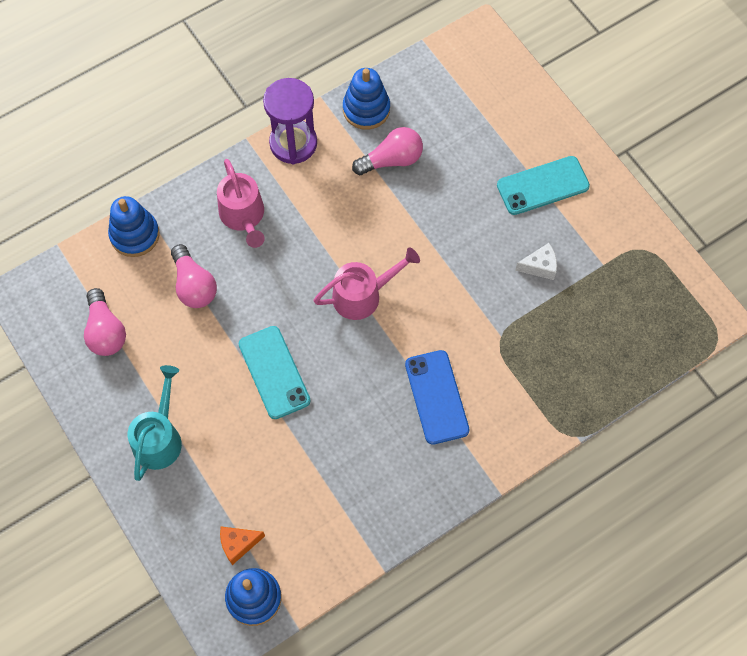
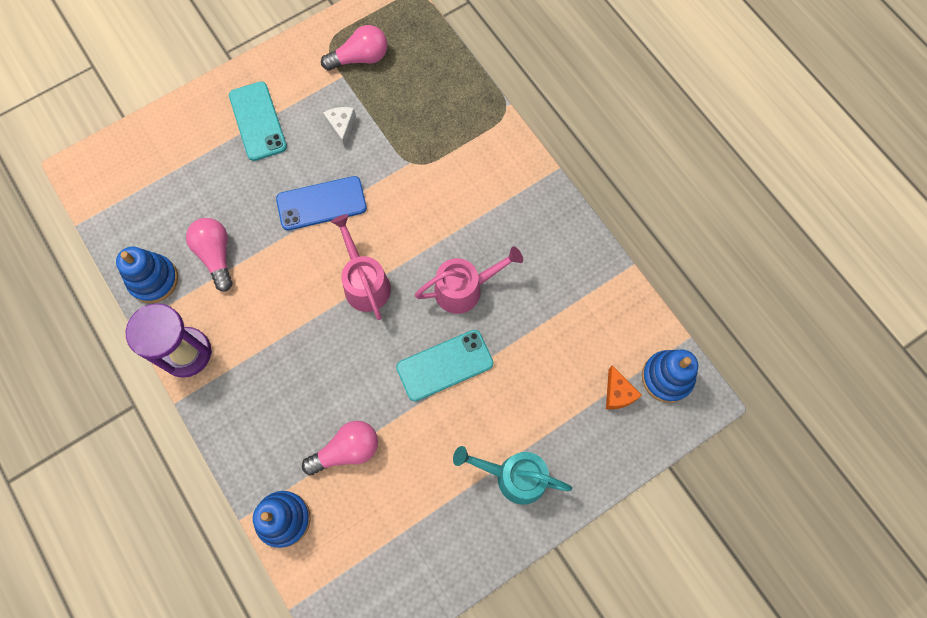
camera: 90 degrees left, 5 degrees up
(106, 331) = (396, 543): pink light bulb -> pink light bulb (360, 58)
(243, 217) = (270, 402): pink watering can -> pink watering can (465, 288)
(436, 397) = (470, 218): blue phone -> blue phone (321, 203)

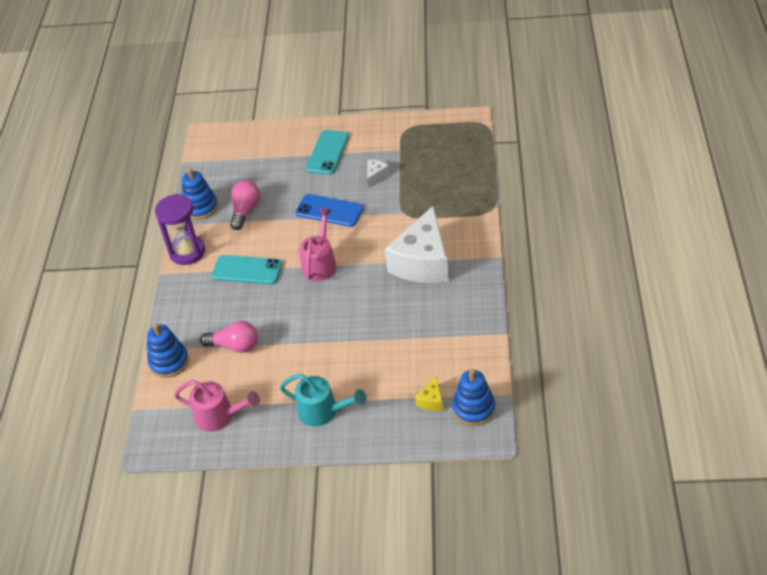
camera: 40 degrees right, 25 degrees down
(360, 58) = (419, 144): pink light bulb -> none
(444, 365) = (332, 330): turquoise phone -> turquoise phone (247, 270)
(465, 288) = (380, 295): pink watering can -> pink watering can (219, 416)
(480, 219) = (422, 262): none -> white cheese
(513, 476) = (323, 411): turquoise watering can -> turquoise watering can turned 150 degrees clockwise
(617, 393) = (431, 401): orange cheese -> yellow cheese

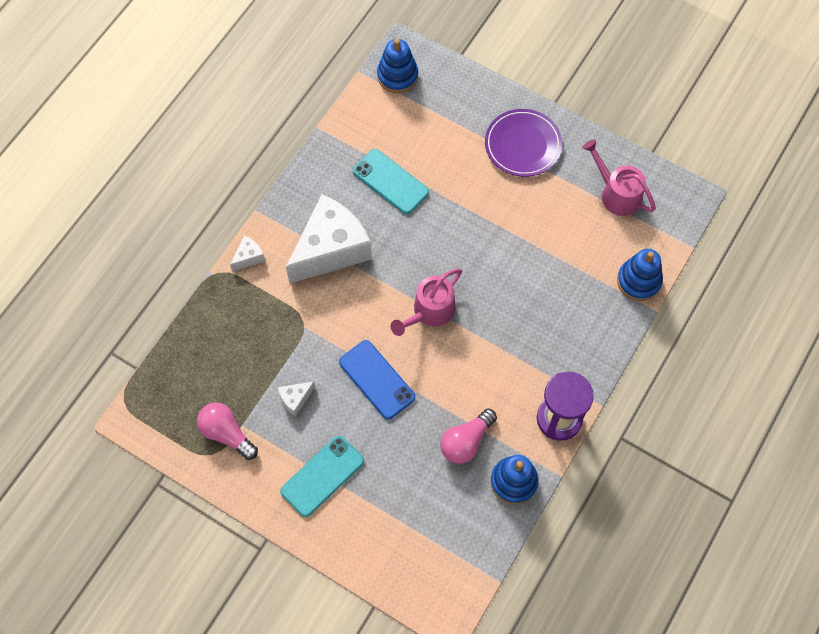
camera: 155 degrees left, 20 degrees up
(234, 346) = (567, 262): pink light bulb -> pink light bulb (227, 433)
(247, 270) = (508, 351): turquoise phone -> turquoise phone (390, 182)
(323, 411) = (523, 145): turquoise watering can -> purple plate
(431, 401) = (426, 102): yellow cheese -> none
(478, 228) = (249, 257): none -> white cheese

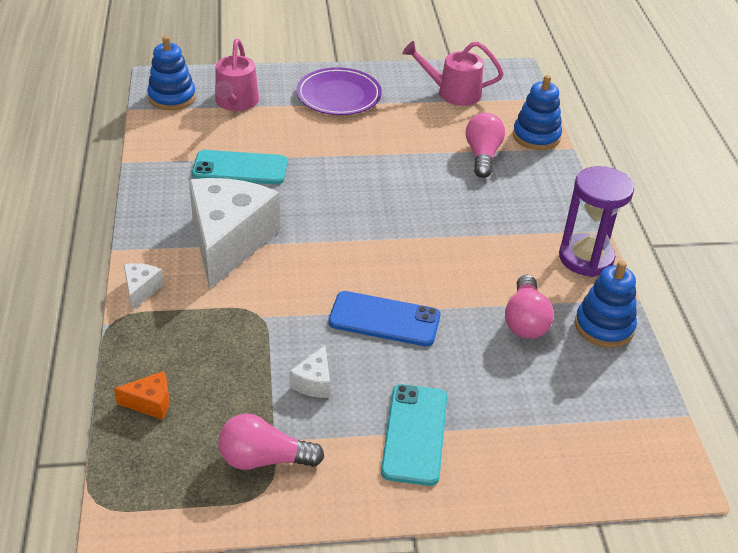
camera: 40 degrees left, 25 degrees down
(195, 351) = (150, 403): none -> orange cheese
(429, 312) = (380, 241): pink watering can -> pink watering can (235, 103)
(577, 275) = (482, 155): none -> pink light bulb

